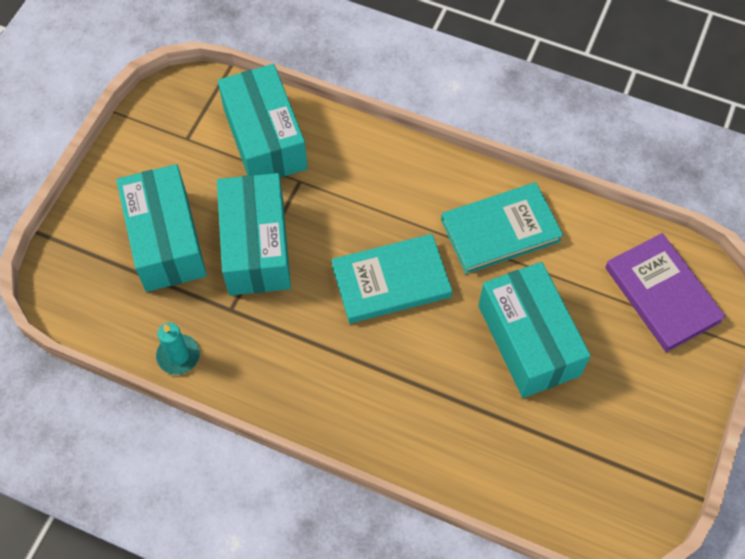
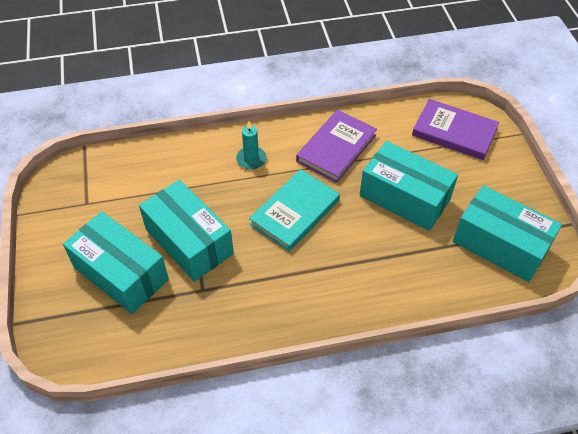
camera: 35 degrees left, 10 degrees down
(178, 355) = (188, 341): turquoise candle -> turquoise candle (251, 159)
(265, 139) = (143, 175): turquoise box -> turquoise box (500, 245)
(500, 230) = (336, 148): turquoise book -> purple book

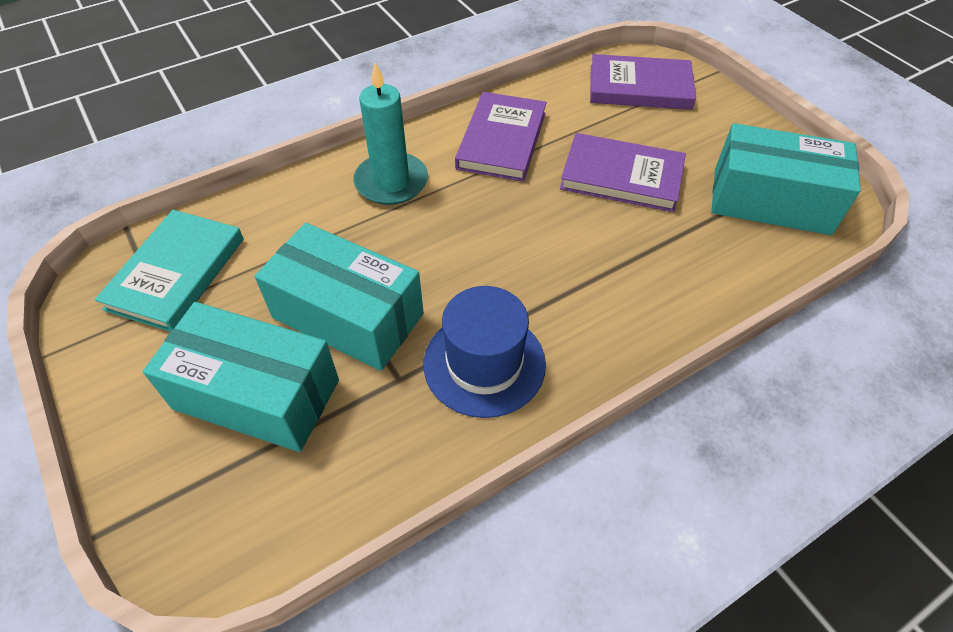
camera: 20 degrees left, 0 degrees up
(251, 159) = (391, 182): turquoise candle -> turquoise candle, size x1.64
(255, 296) = (484, 363): none -> blue hat
(295, 212) = (485, 233): turquoise book -> turquoise book (176, 273)
(404, 197) = (621, 177): turquoise box -> purple book

